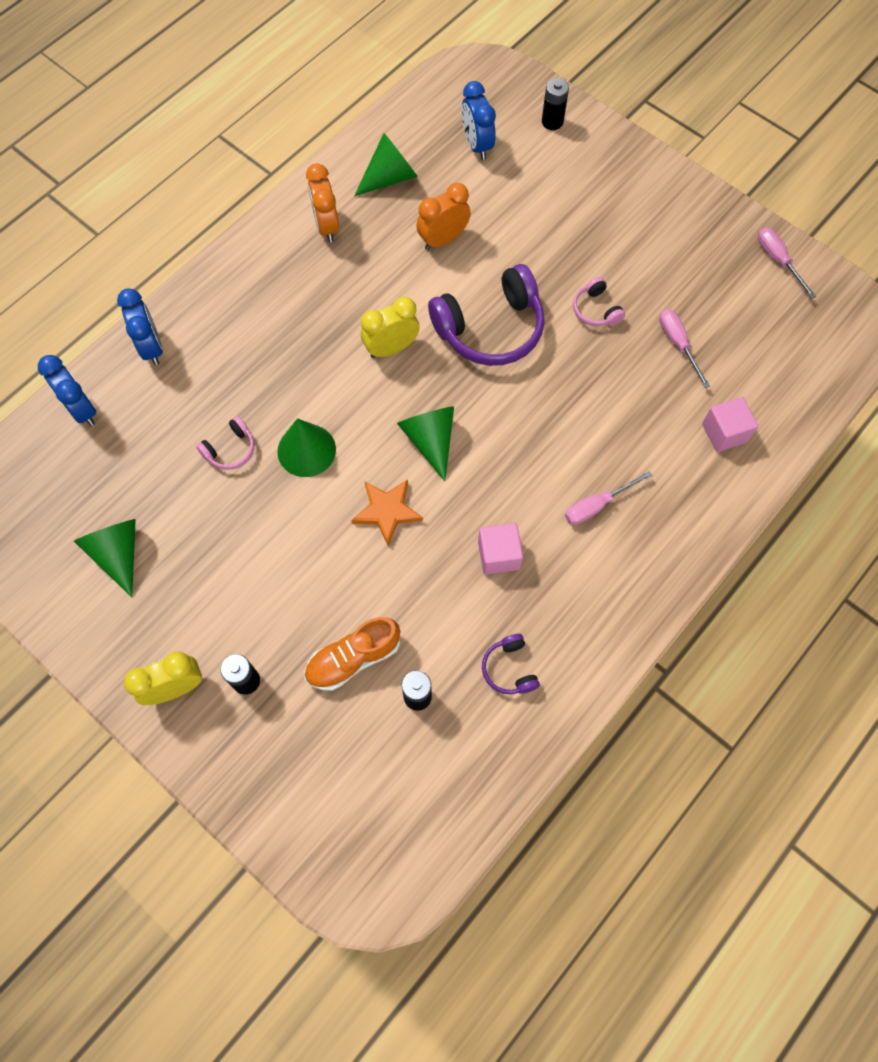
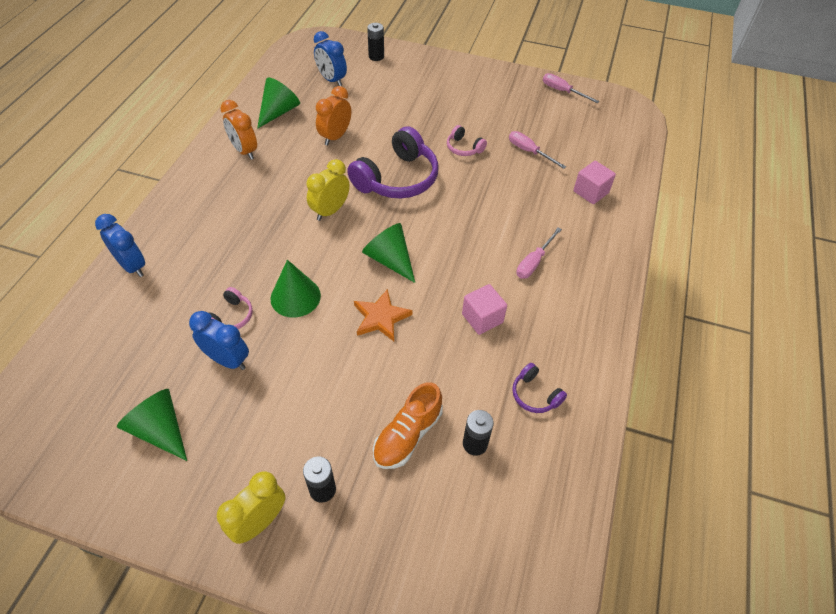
camera: 25 degrees left, 15 degrees down
(82, 409) = (85, 329): blue clock -> blue clock (227, 360)

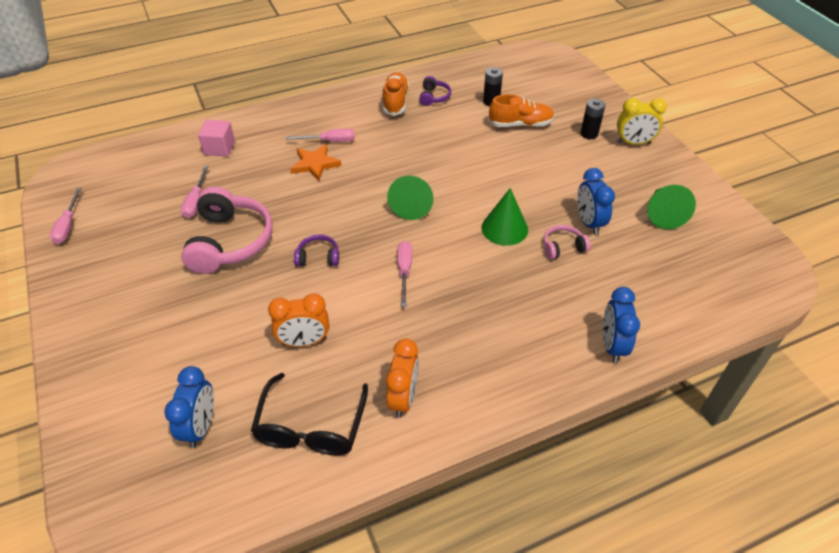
camera: 130 degrees left, 5 degrees down
(279, 112) = (311, 426): green cone -> black glasses
(330, 211) = (404, 271): yellow clock -> pink screwdriver
(376, 56) = (107, 421): black battery -> none
(381, 318) = (464, 179): orange star -> orange star (315, 164)
(397, 179) = (318, 257): purple headphones -> purple headphones, size x0.47
(464, 148) = (230, 241): pink headphones -> pink headphones, size x2.14
(482, 318) = (407, 139): pink cube -> none
(556, 353) = (395, 102): none -> orange shoe

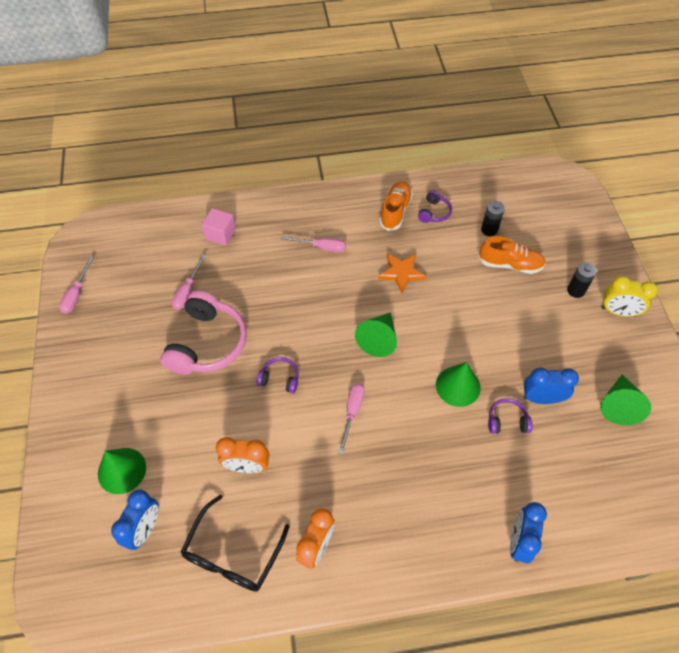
camera: 15 degrees right, 10 degrees up
(159, 376) = (122, 470): none -> green cone
(315, 164) = (302, 271): orange star -> orange star (401, 273)
(563, 247) = (507, 421): pink headphones -> purple headphones
(589, 222) = (541, 398): blue clock -> blue clock turned 90 degrees clockwise

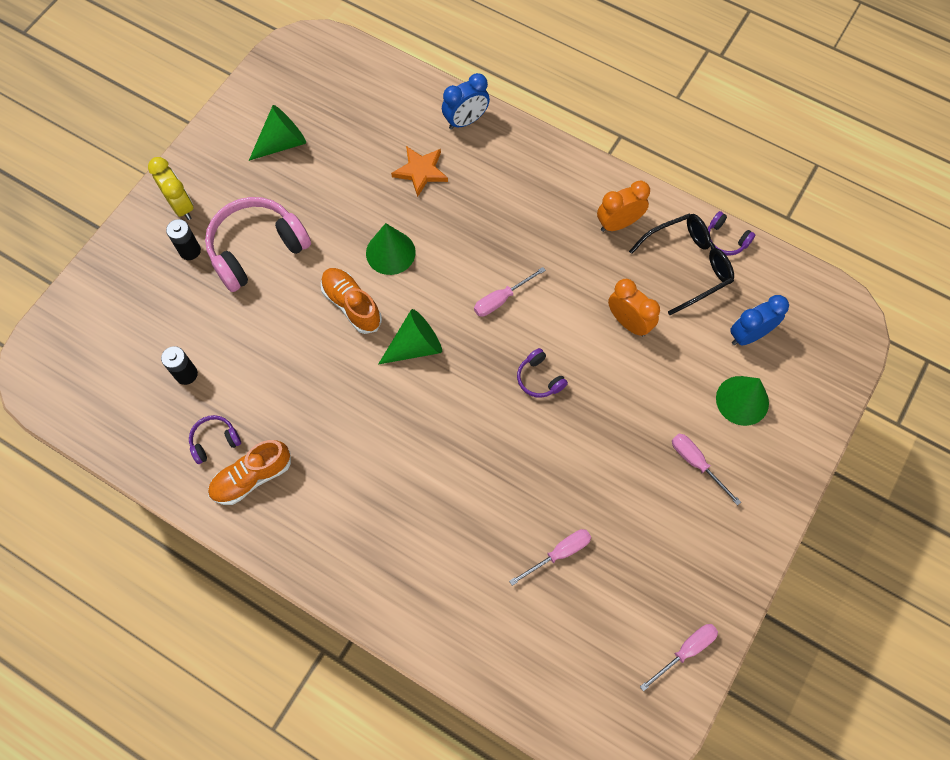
camera: 140 degrees left, 10 degrees up
(208, 343) = (581, 470): pink headphones -> pink headphones (256, 249)
(220, 234) = (467, 607): pink cube -> none
(321, 247) = (373, 495): pink screwdriver -> pink screwdriver (696, 463)
(401, 273) = (324, 397): orange star -> orange star (420, 171)
(507, 421) = (382, 197): purple headphones -> purple headphones (725, 239)
(510, 264) = (213, 322): orange shoe -> orange shoe (352, 305)
(541, 398) = (334, 192): blue clock -> none

